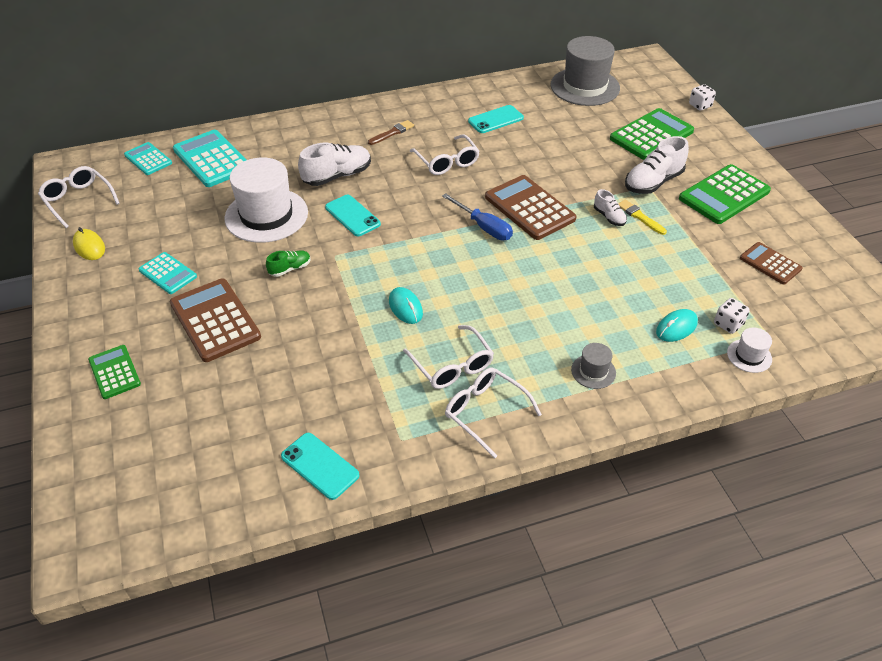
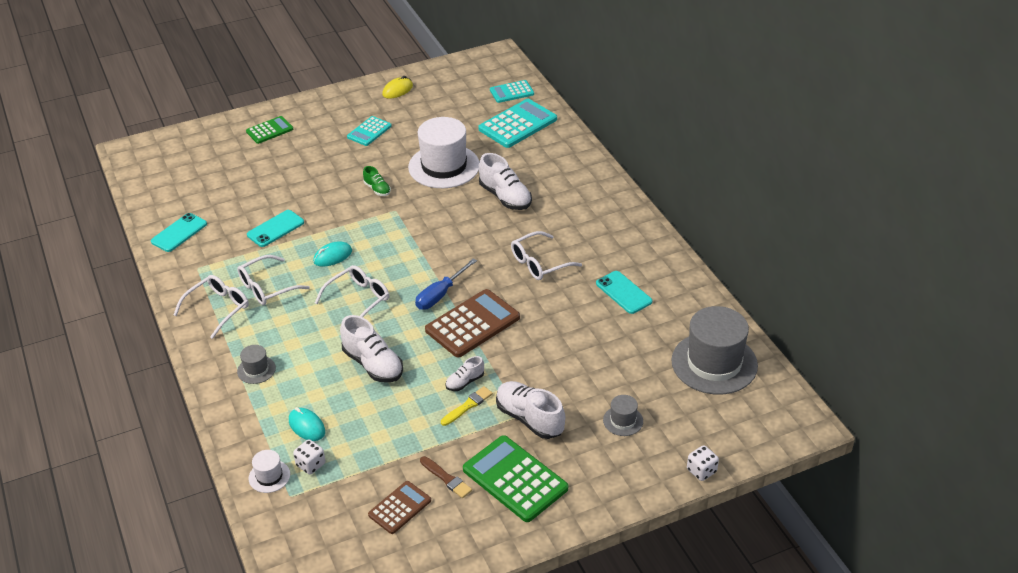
camera: 85 degrees right, 5 degrees down
(78, 200) = (452, 72): white glasses -> white glasses (358, 299)
(148, 159) = (512, 92): turquoise calculator -> turquoise calculator turned 150 degrees counterclockwise
(215, 320) = (319, 163): brown calculator -> none
(352, 216) = (448, 213): turquoise phone -> turquoise phone (275, 229)
(392, 133) = (582, 222): brown brush -> brown brush (446, 478)
(585, 277) = (373, 364): none -> white shoe
(651, 135) = (623, 421): green calculator -> grey hat

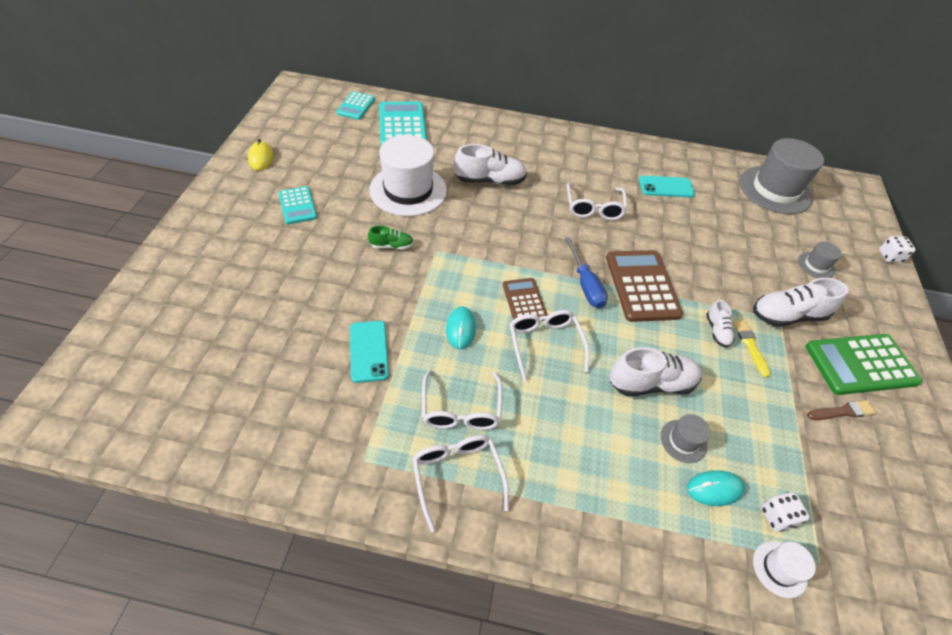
camera: 60 degrees left, 10 degrees up
(179, 233) = (277, 445): turquoise phone -> none
(256, 370) = (593, 491): grey hat -> grey hat (683, 441)
(269, 130) = (195, 270): green calculator -> none
(399, 508) = (870, 469): brown calculator -> brown calculator (524, 301)

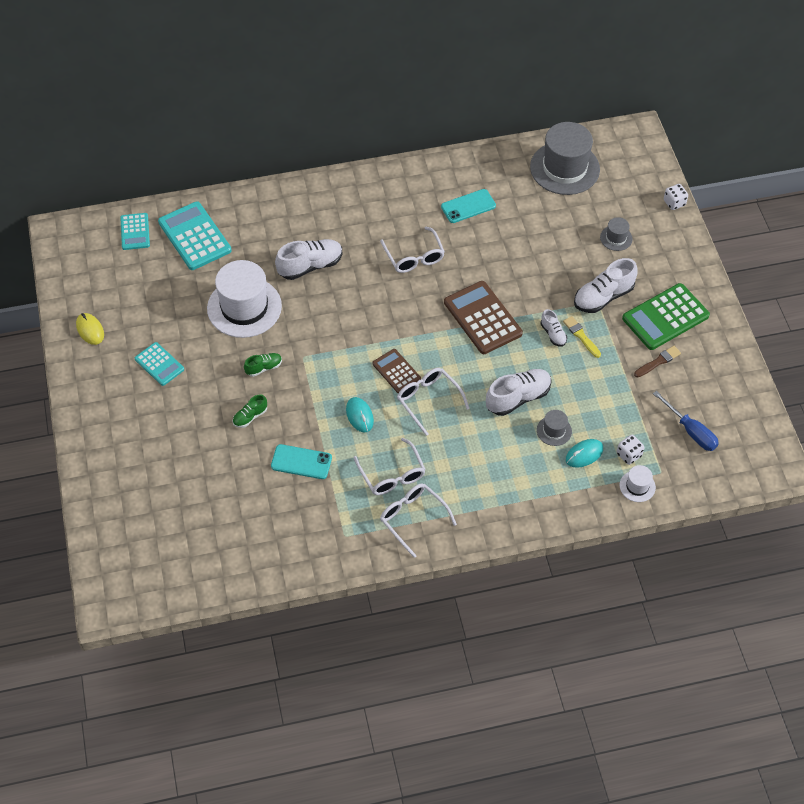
camera: 20 degrees left, 5 degrees up
(347, 284) = (250, 417): none -> green shoe
(368, 351) = (301, 462): turquoise phone -> turquoise phone turned 45 degrees counterclockwise
(585, 284) = (438, 336): blue screwdriver -> blue screwdriver (690, 431)

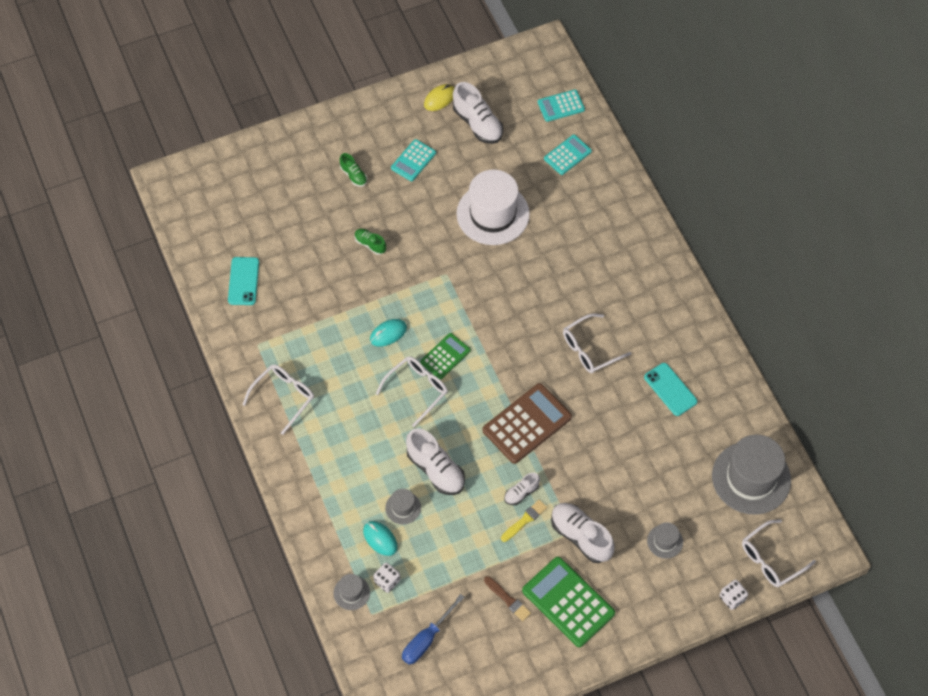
camera: 80 degrees right, 5 degrees up
(194, 236) = (567, 155): turquoise calculator -> turquoise calculator, size x0.58
(264, 368) = (426, 244): green shoe -> green shoe (353, 175)
(301, 462) = (329, 295): turquoise phone -> turquoise phone (243, 281)
(310, 266) = (555, 259): white shoe -> white shoe (477, 123)
(392, 475) = (328, 372): white glasses -> white glasses (771, 559)
(396, 371) = (445, 356): brown calculator -> green calculator
(637, 486) = (351, 592): white hat -> grey hat

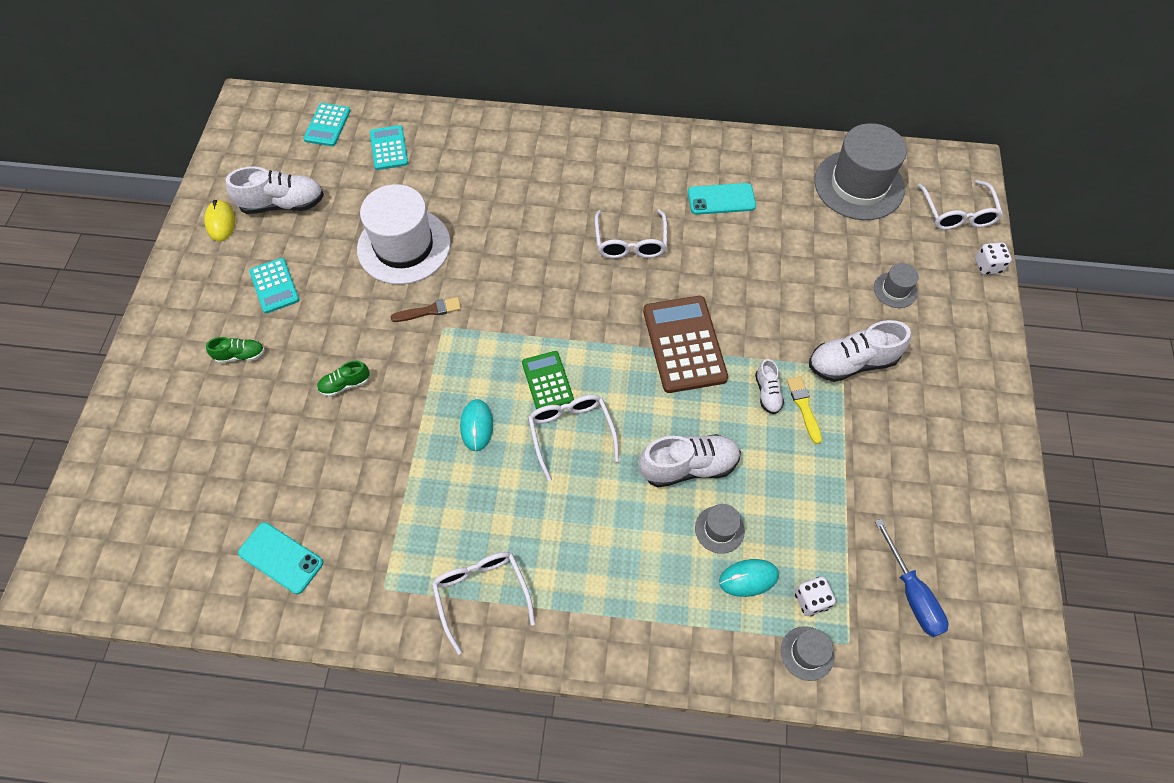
camera: 60 degrees left, 0 degrees up
(508, 599) = (897, 475): brown brush -> brown brush (429, 311)
(568, 602) = (927, 416): green calculator -> none

